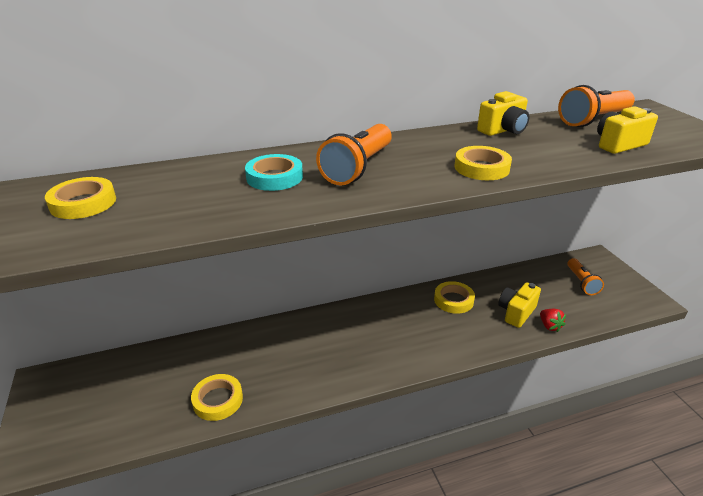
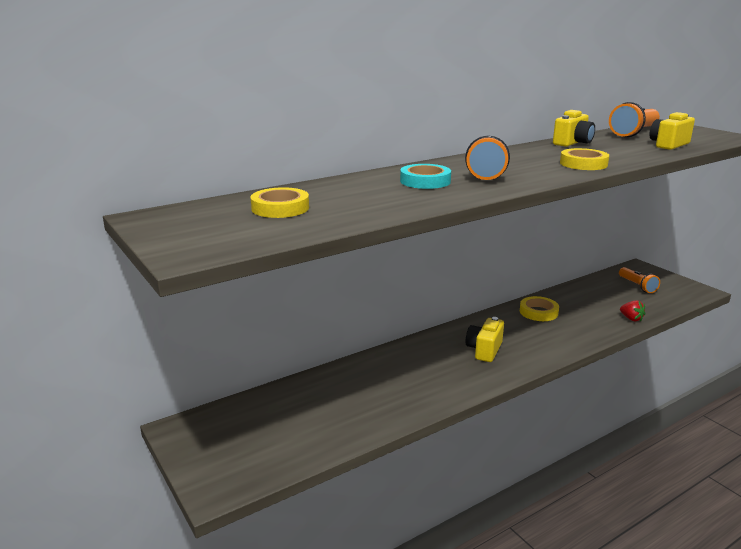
camera: 15 degrees left, 10 degrees down
(218, 400) = (376, 413): yellow tape -> none
(516, 312) = (598, 313): yellow camera -> yellow camera (484, 350)

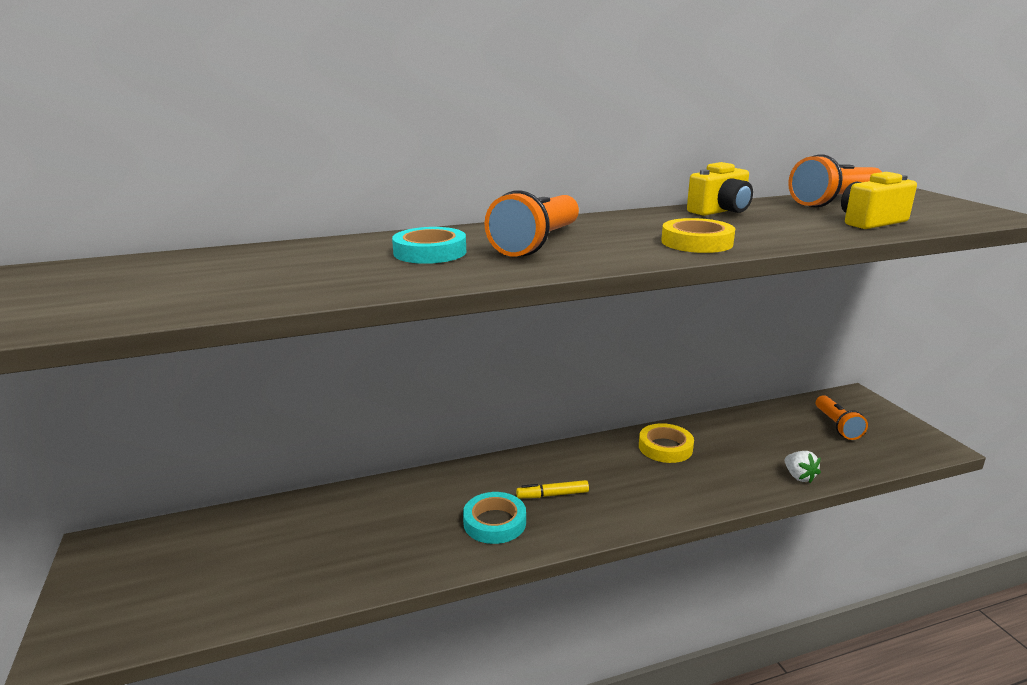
camera: 15 degrees right, 0 degrees up
(280, 208) = (182, 276): yellow tape -> none
(457, 371) = (494, 522): none -> turquoise tape
(484, 350) = (552, 495): yellow camera -> yellow marker
(631, 319) = (799, 476): red strawberry -> white strawberry

